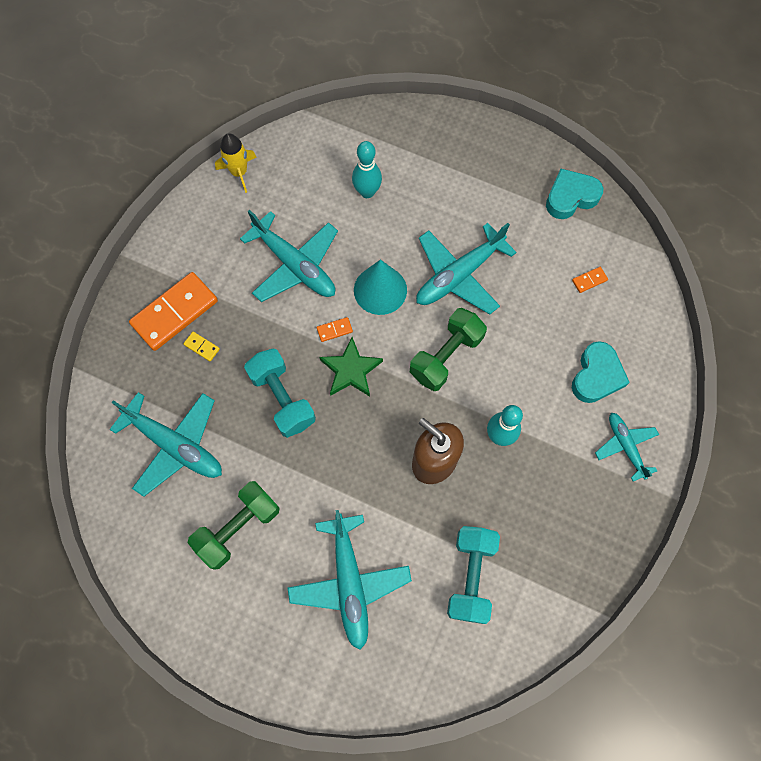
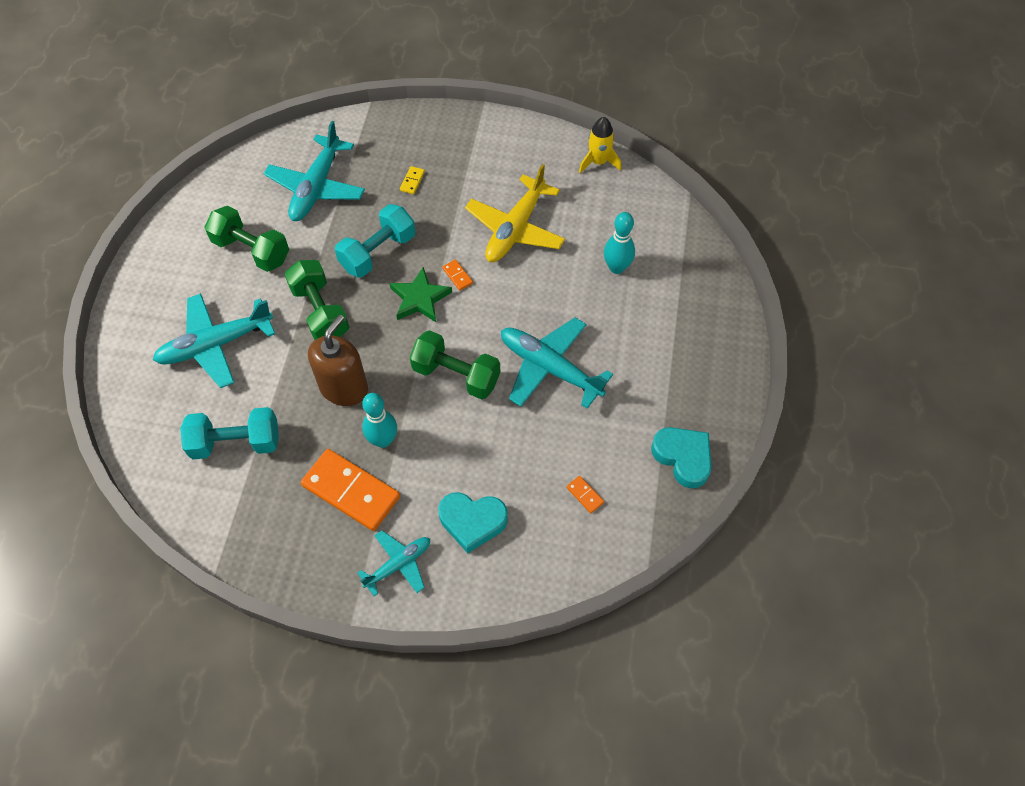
camera: 75 degrees right, 10 degrees down
(174, 313) = (439, 153): orange domino -> orange domino (351, 491)
(295, 265) = (515, 229): turquoise plane -> yellow plane
(339, 468) = (320, 312): none -> green dumbbell
(380, 290) = (511, 303): turquoise cone -> none

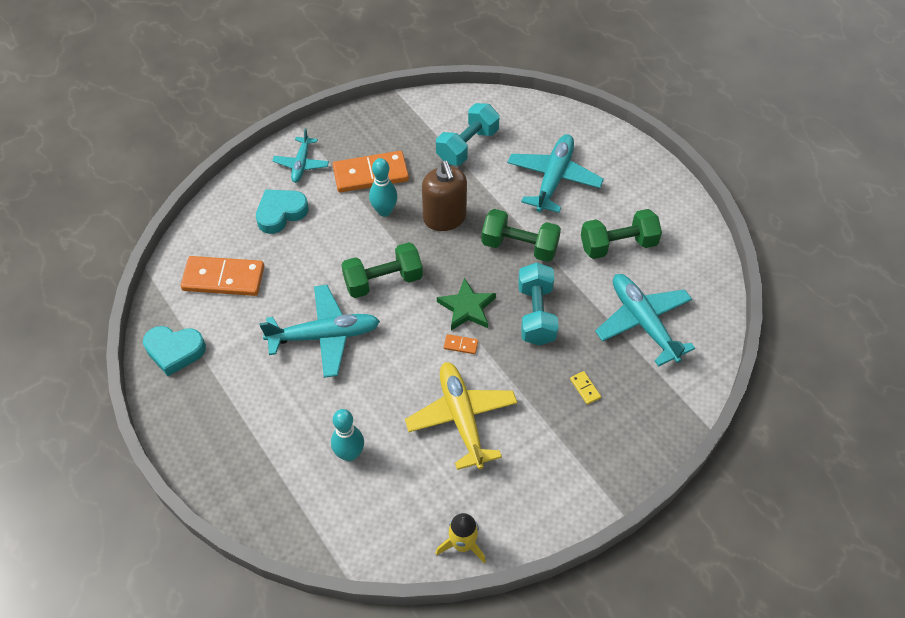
camera: 135 degrees right, 5 degrees down
(585, 495) = (223, 278): orange domino -> orange domino, size x2.46

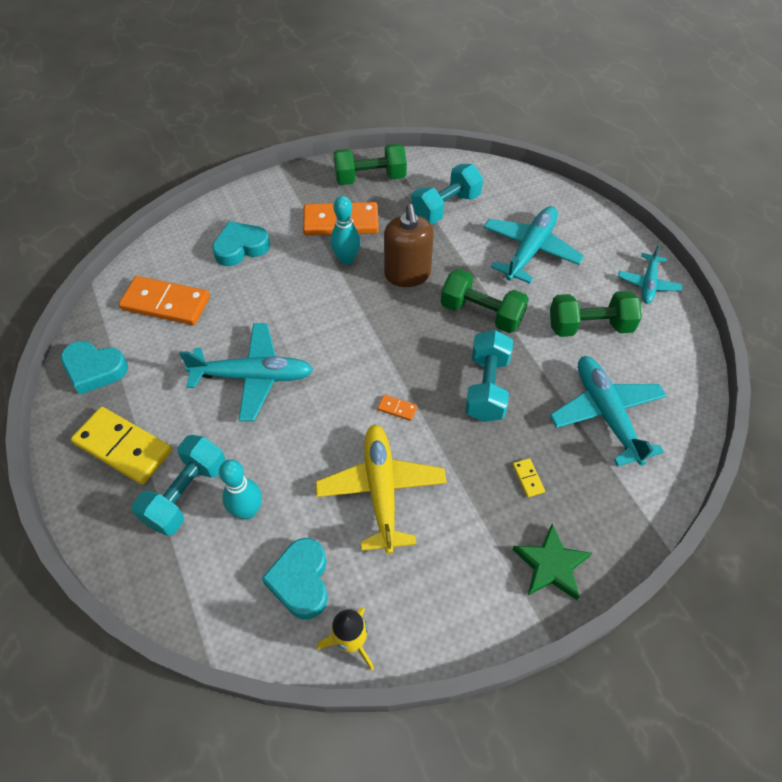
camera: 10 degrees right, 0 degrees up
(223, 417) = (123, 447): none -> yellow domino
(292, 448) = (186, 494): none -> turquoise dumbbell
(301, 164) = (274, 204): turquoise plane -> turquoise plane (648, 284)
(383, 281) = (329, 328): green dumbbell -> green dumbbell (370, 178)
(410, 504) = (301, 581): none -> turquoise heart
(467, 308) = (412, 370): green star -> green star (551, 565)

